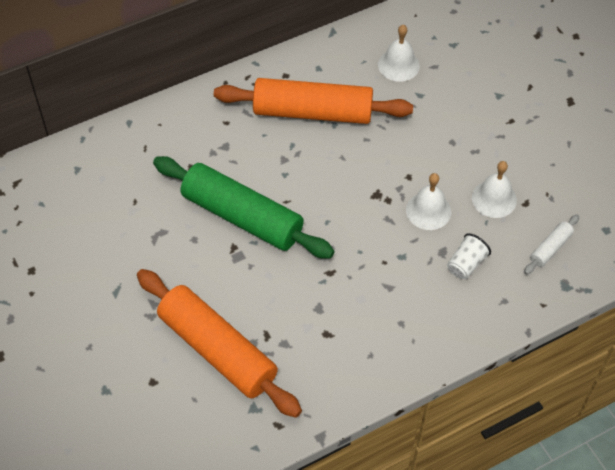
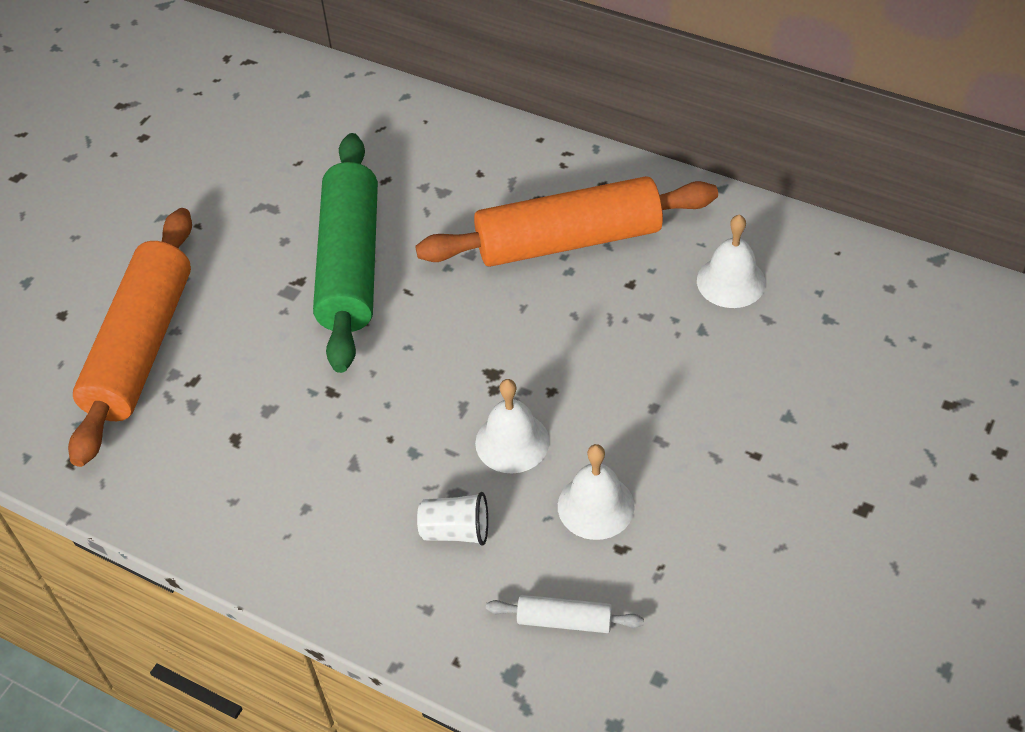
camera: 60 degrees right, 5 degrees down
(313, 112) = (568, 241): orange rolling pin -> orange rolling pin turned 75 degrees counterclockwise

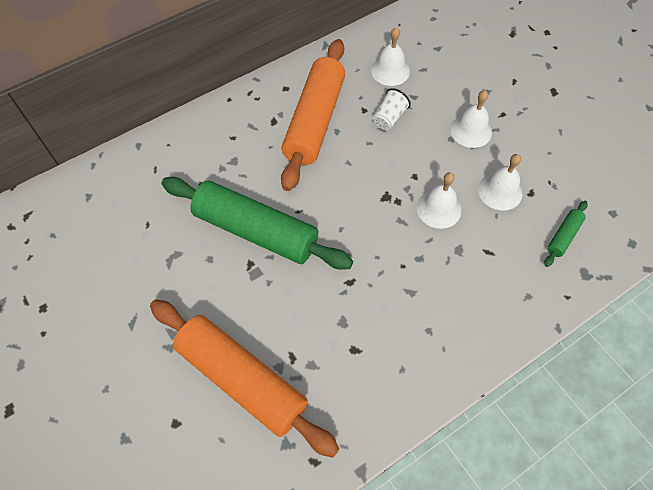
camera: 65 degrees left, 10 degrees up
(456, 531) = (484, 260): white cup -> white cup (389, 118)
(564, 620) = (563, 236): white rolling pin -> green rolling pin
(688, 426) = (471, 131): none -> white bell

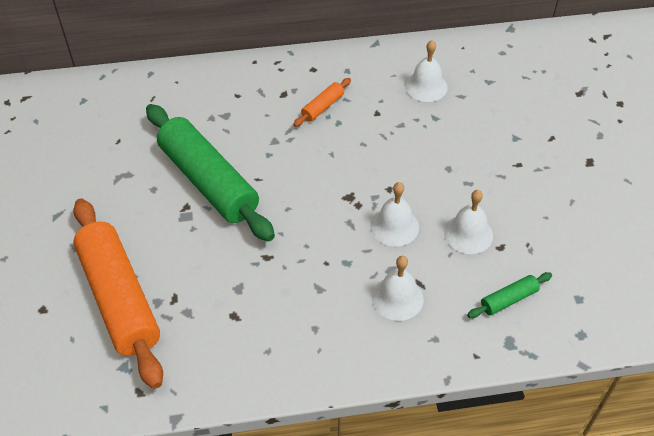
camera: 25 degrees right, 10 degrees down
(315, 121) = (323, 107): orange rolling pin -> orange rolling pin, size x0.42
(389, 118) = (397, 128): white cup -> none
(471, 131) = (474, 168): white bell -> white bell (397, 298)

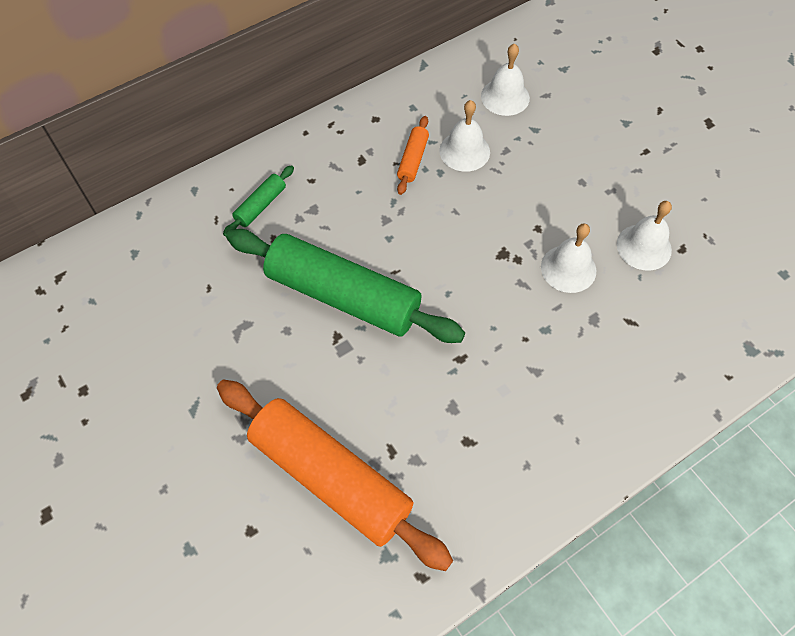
camera: 25 degrees left, 10 degrees up
(397, 298) = (619, 347): white bell -> white bell (464, 151)
(508, 299) = (722, 302): green rolling pin -> green rolling pin (260, 205)

